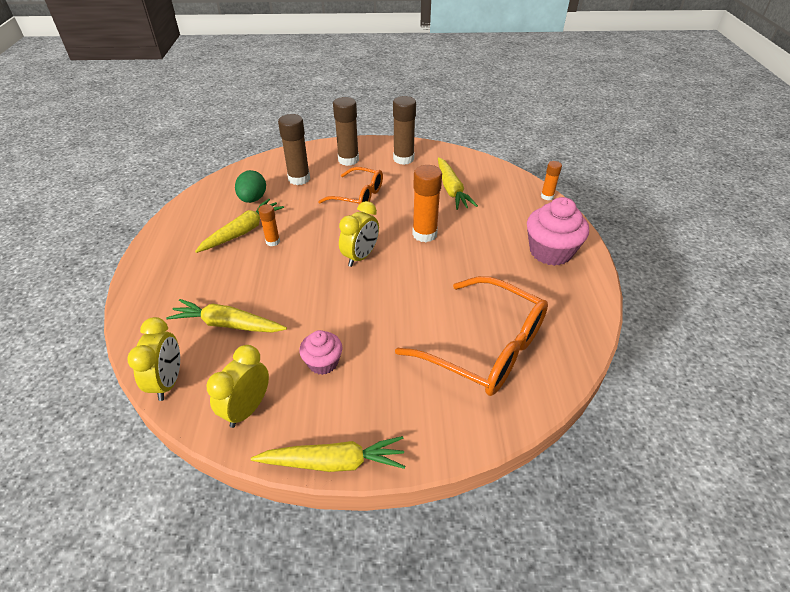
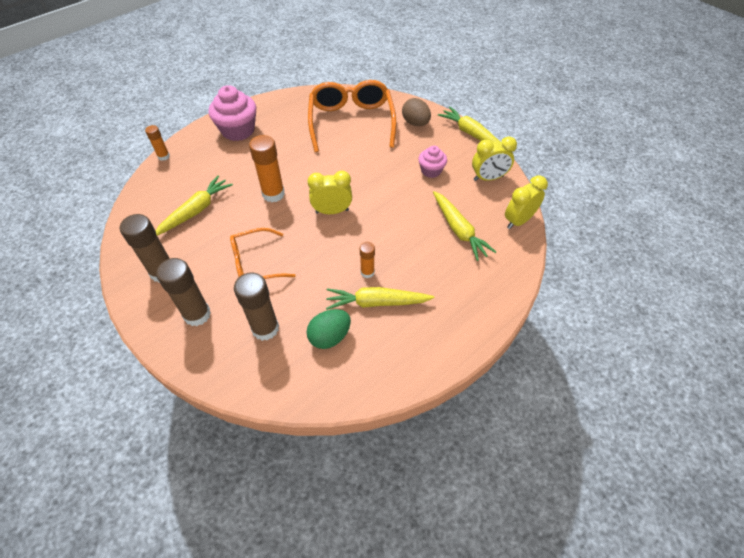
camera: 130 degrees left, 10 degrees up
(358, 196) = (256, 263): orange glasses -> orange glasses turned 90 degrees counterclockwise
(420, 412) = (415, 123): none -> brown egg

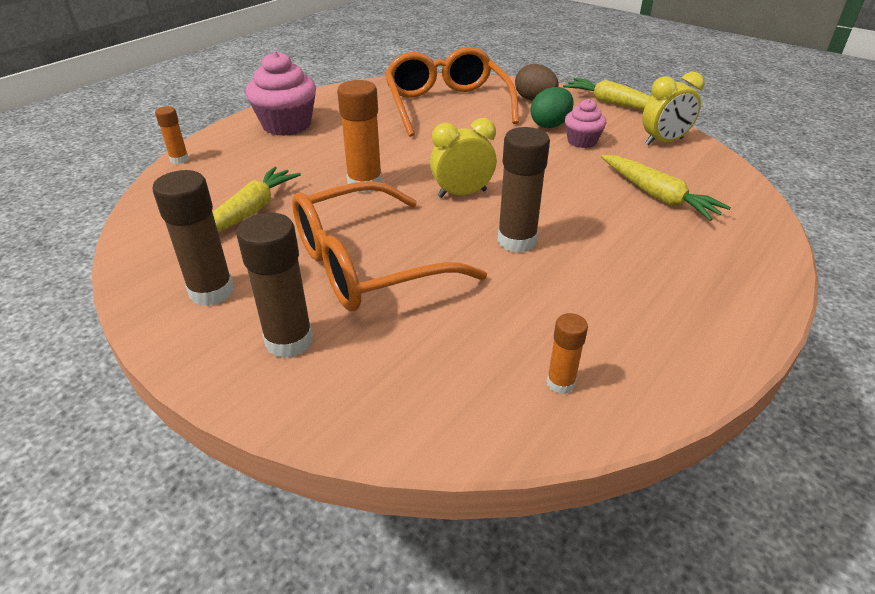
camera: 10 degrees left, 15 degrees down
(256, 263) = (368, 264): orange glasses -> orange glasses, size x1.64
(265, 328) = (416, 345): brown glue stick -> brown glue stick (516, 241)
(330, 337) = (531, 342): green egg -> green egg (550, 125)
(367, 272) = (550, 255): orange glue stick -> orange glue stick (560, 383)
(376, 302) = (584, 290): yellow carrot -> none
(518, 221) = (733, 179): yellow clock -> none

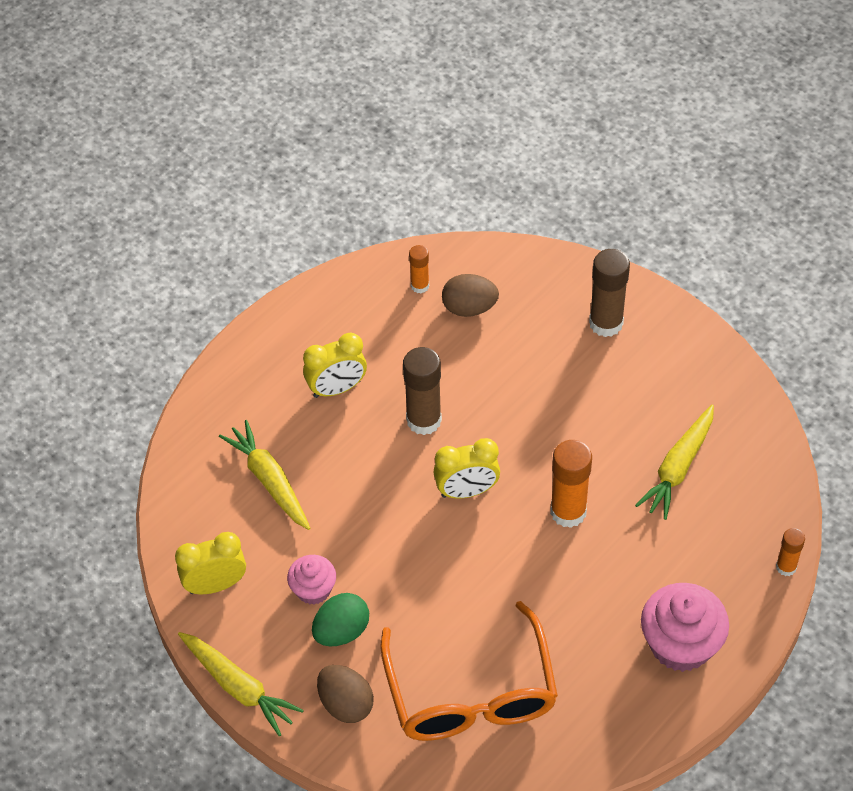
camera: 175 degrees left, 15 degrees up
(211, 292) = (678, 370): brown glue stick -> none
(368, 264) = (555, 396): orange glasses -> none
(481, 354) = (469, 308): none -> brown egg
(626, 264) = (337, 389): none -> yellow clock

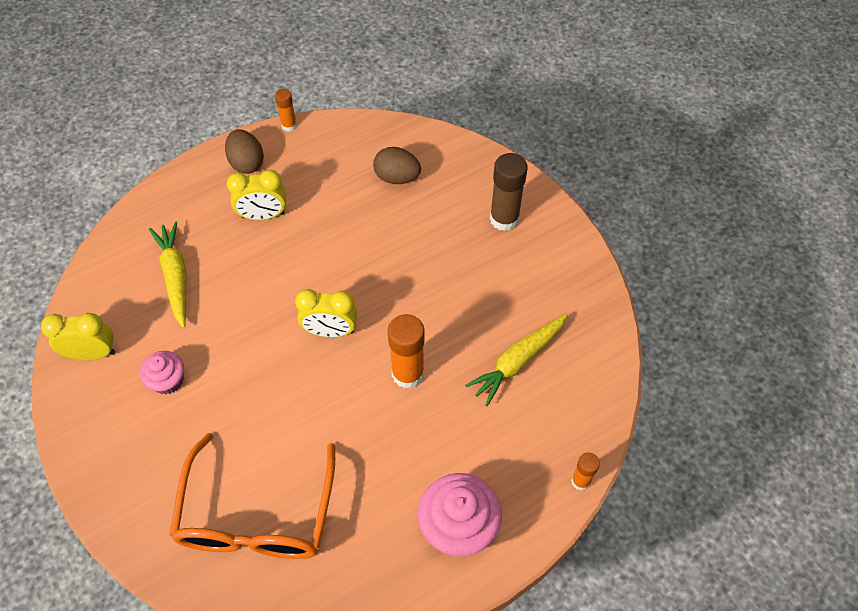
camera: 15 degrees right, 5 degrees up
(239, 687) = (68, 449): yellow carrot -> none
(341, 631) = (174, 425): green egg -> none
(346, 704) = (148, 492): brown egg -> brown egg (247, 163)
(420, 286) = (365, 149): orange glue stick -> orange glue stick (289, 125)
(424, 420) = (321, 260): brown glue stick -> none

